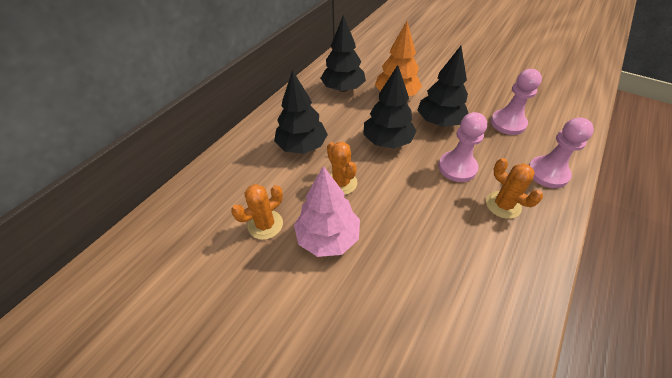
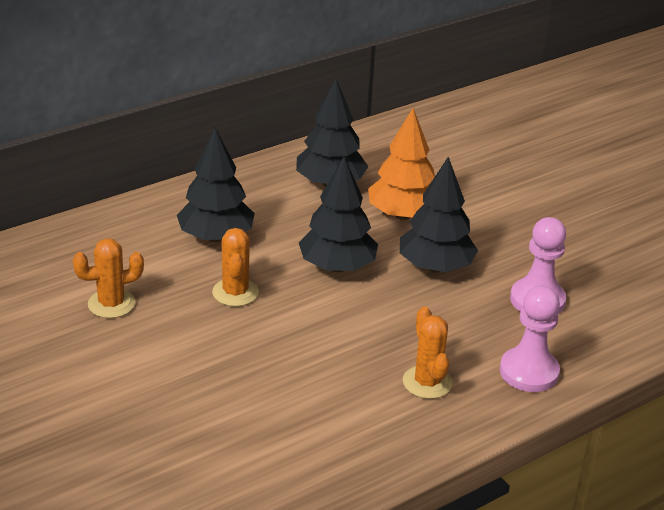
camera: 20 degrees right, 15 degrees down
(328, 237) = (176, 340): pink tree -> none
(457, 167) = (406, 326): pink pawn -> none

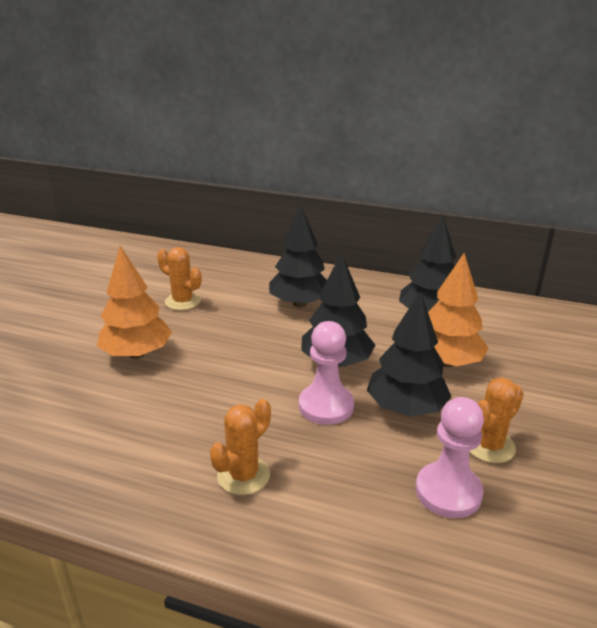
camera: 55 degrees right, 5 degrees down
(179, 372) = (137, 354): none -> orange tree
(235, 292) = (249, 336): orange cactus -> orange cactus (489, 446)
(529, 372) = (331, 538): pink pawn -> pink pawn (326, 406)

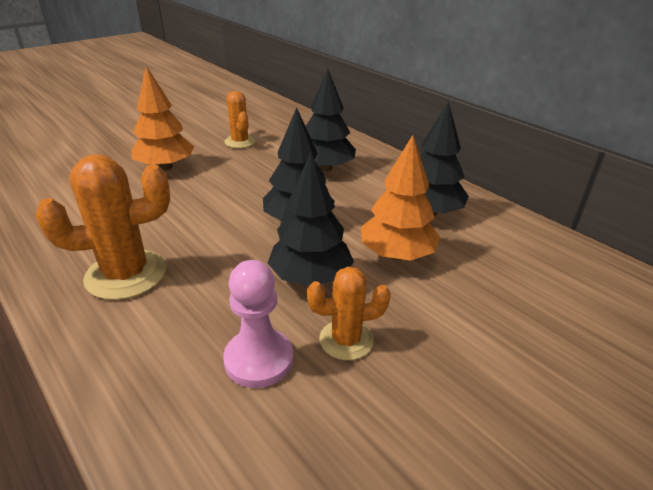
camera: 30 degrees right, 5 degrees up
(243, 475) = (126, 274): orange cactus -> orange cactus, size x1.66
(326, 406) = (247, 250): pink pawn -> none

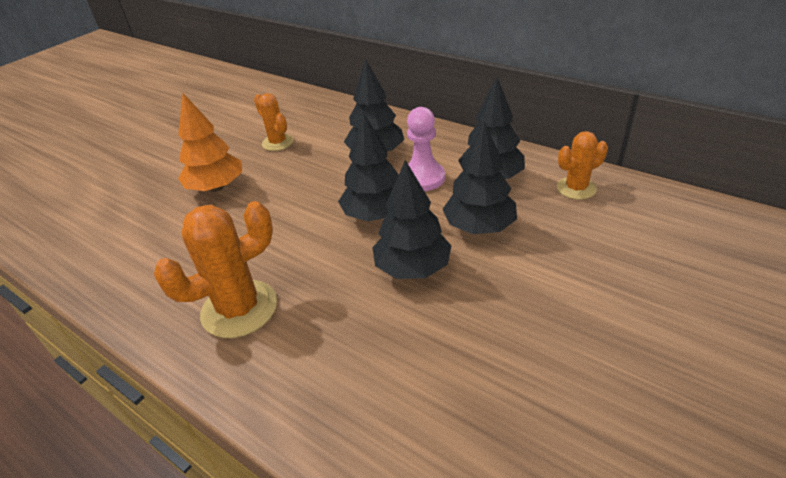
camera: 10 degrees left, 5 degrees up
(259, 359) = (403, 356): pink pawn -> pink pawn (423, 178)
(346, 340) = (469, 318): orange cactus -> orange cactus (576, 188)
(396, 255) = (479, 227): orange tree -> black tree

